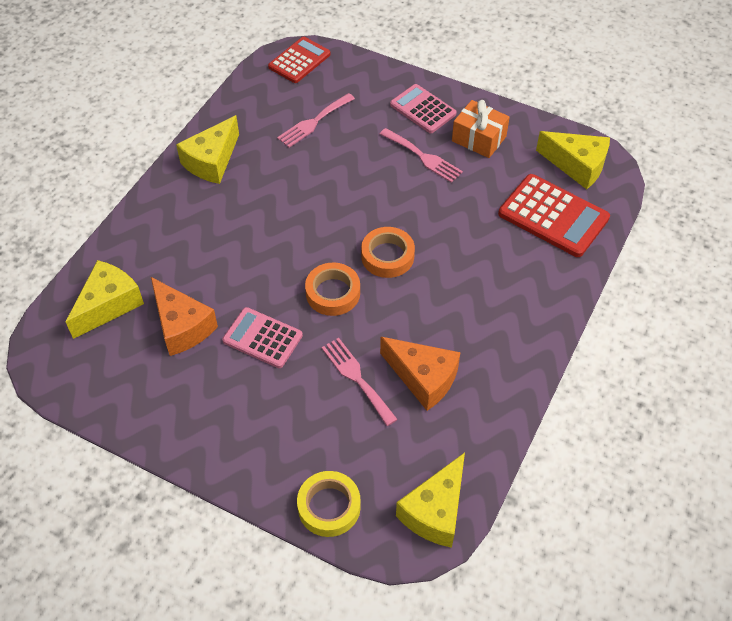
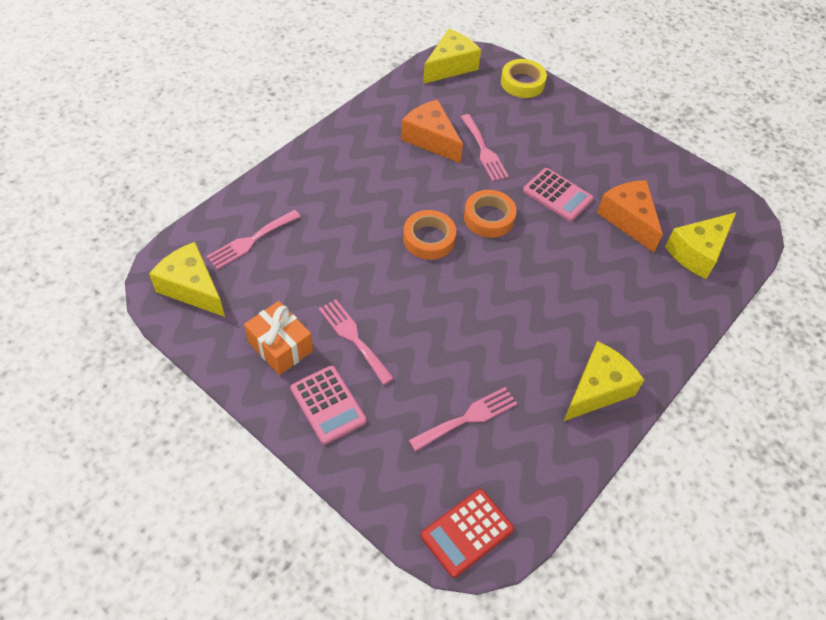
camera: 170 degrees left, 0 degrees up
(553, 216) = (251, 241): red calculator -> pink fork

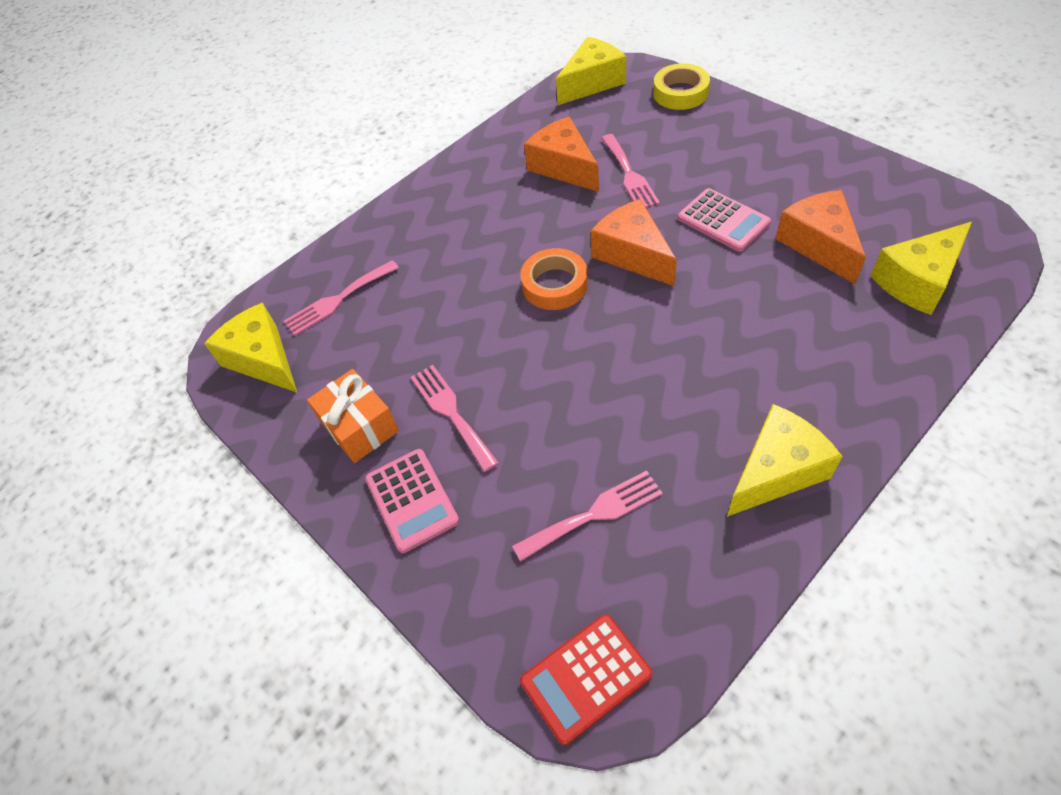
camera: 15 degrees right, 0 degrees up
(489, 218) = (632, 254): orange tape -> orange cheese

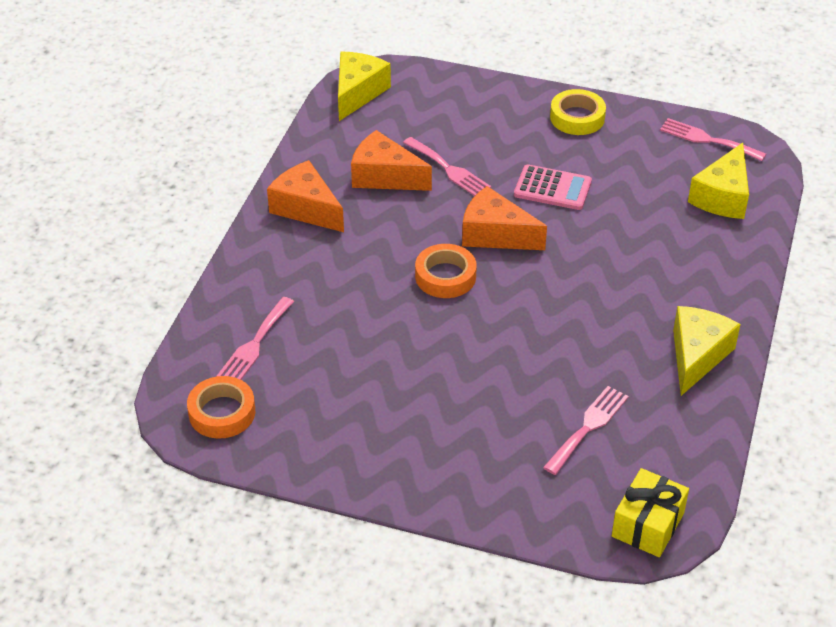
camera: 35 degrees left, 10 degrees down
(263, 359) = (222, 412): yellow cheese -> orange tape
(360, 427) = (356, 433): orange gift -> none
(412, 500) = (442, 467): pink calculator -> none
(451, 412) = (427, 397): pink fork -> pink fork (707, 140)
(586, 678) = (647, 524): red calculator -> yellow gift
(680, 93) = (447, 86): yellow tape -> yellow tape (577, 117)
(819, 244) = (637, 188): orange cheese -> orange cheese (306, 208)

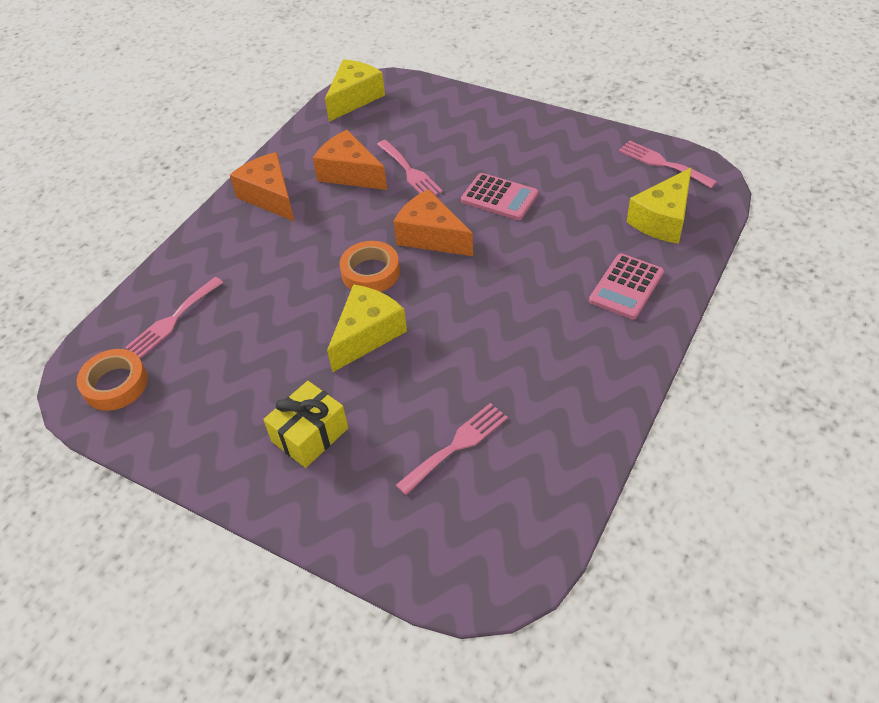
camera: 15 degrees right, 5 degrees up
(577, 117) = (543, 134): yellow tape -> none
(647, 524) = (485, 568): yellow gift -> yellow gift (310, 435)
(697, 356) = (591, 381): yellow cheese -> yellow cheese (367, 334)
(705, 265) = (626, 287): none -> pink calculator

